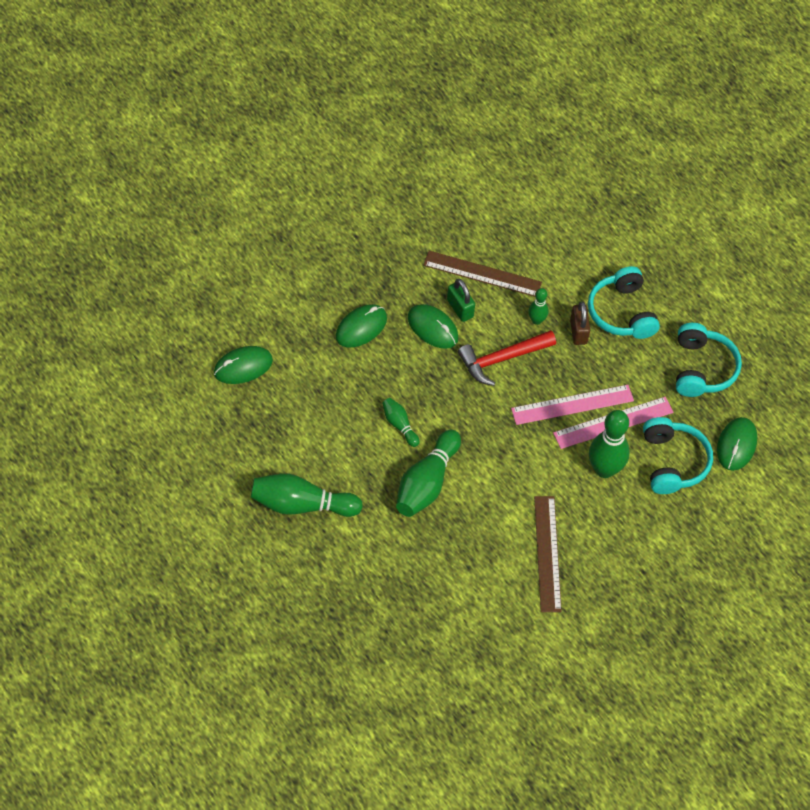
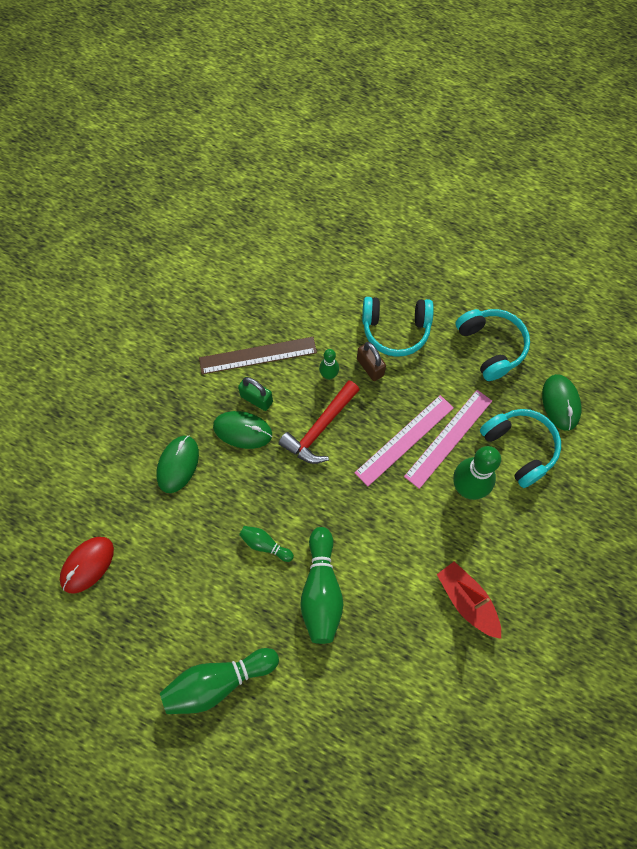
camera: 25 degrees left, 10 degrees up
(243, 367) = (87, 565): green mouse -> red mouse
(547, 553) = (467, 601): brown ruler -> red boat
(621, 312) = (395, 330): turquoise headphones -> turquoise headphones turned 45 degrees counterclockwise

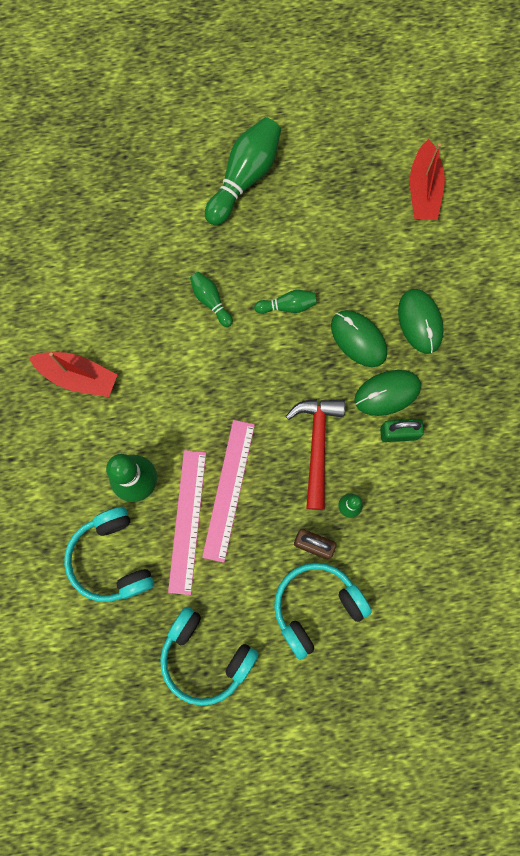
camera: 145 degrees right, 10 degrees up
(87, 565) = (424, 189): red mouse -> red boat
(258, 355) = (433, 479): brown ruler -> none
(321, 591) = (211, 301): green bowling pin -> green bowling pin, size x0.52
(519, 448) = (111, 558): turquoise headphones -> turquoise headphones turned 45 degrees clockwise
(560, 403) = (97, 639): green mouse -> green mouse (358, 339)

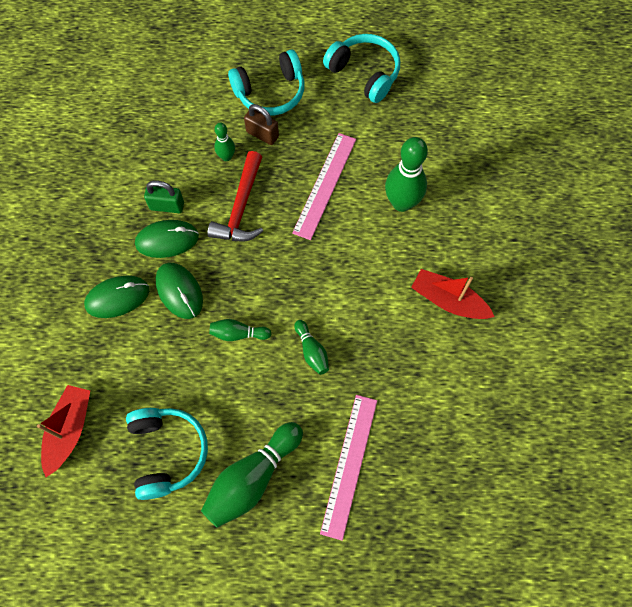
camera: 170 degrees left, 10 degrees down
(111, 558) = (431, 150): turquoise headphones -> turquoise headphones (167, 452)
(187, 521) = (364, 167): pink ruler -> pink ruler (349, 465)
(420, 322) = (117, 297): green mouse -> green mouse turned 75 degrees clockwise

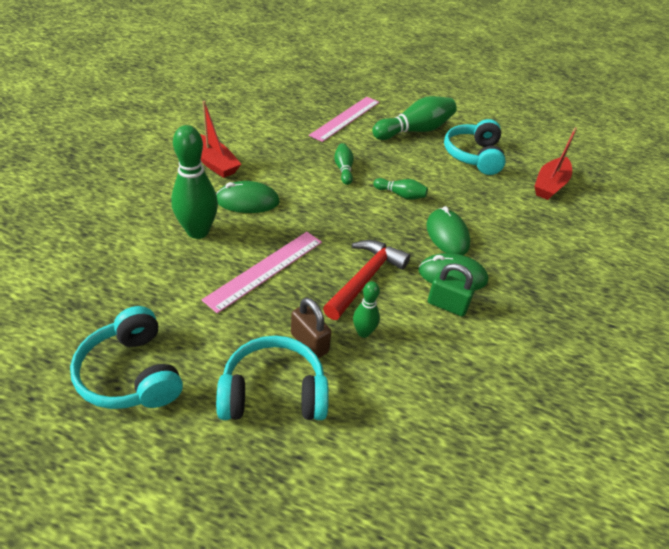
camera: 165 degrees left, 25 degrees down
(117, 297) = (508, 248): green mouse -> green mouse (247, 201)

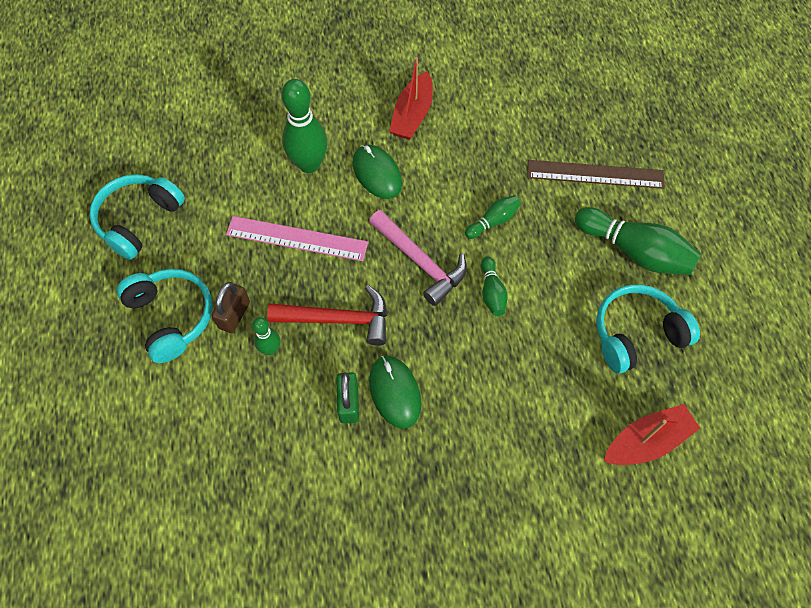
camera: 65 degrees right, 20 degrees up
(345, 118) = (595, 174): pink ruler -> brown ruler
(348, 215) = (420, 261): none -> pink hammer
(447, 235) = (457, 363): green mouse -> none
(550, 185) = (647, 441): red boat -> red boat turned 150 degrees clockwise

